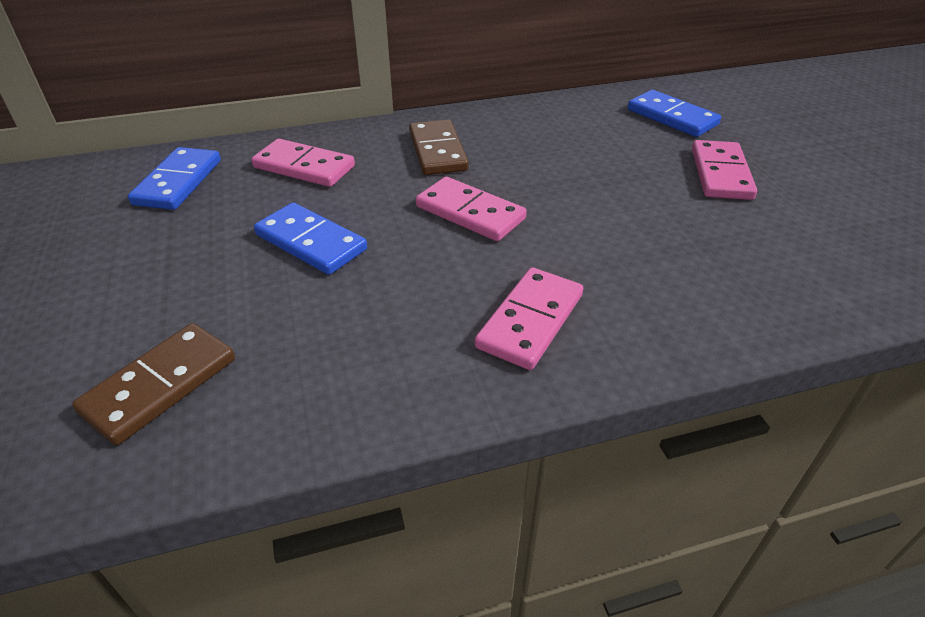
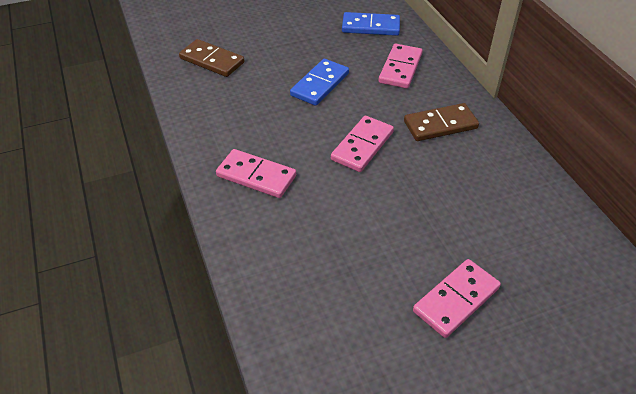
camera: 85 degrees right, 5 degrees up
(672, 117) = (560, 277): blue domino -> none
(721, 174) = (456, 300): pink domino -> pink domino turned 45 degrees counterclockwise

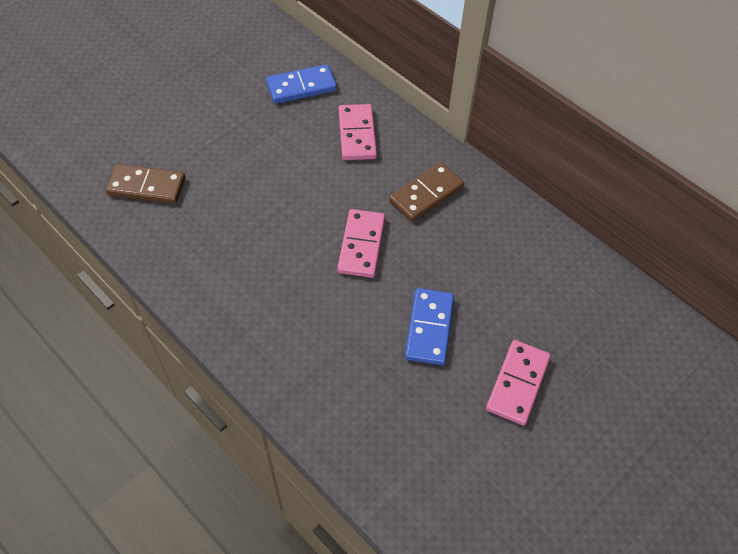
camera: 25 degrees left, 10 degrees up
(256, 176) = (272, 318): pink domino -> none
(320, 84) = (283, 181): blue domino -> blue domino (429, 328)

